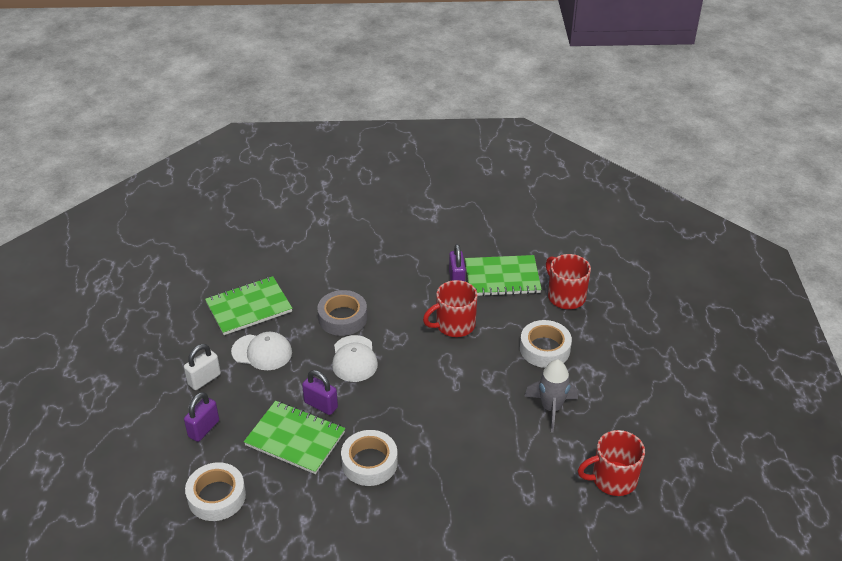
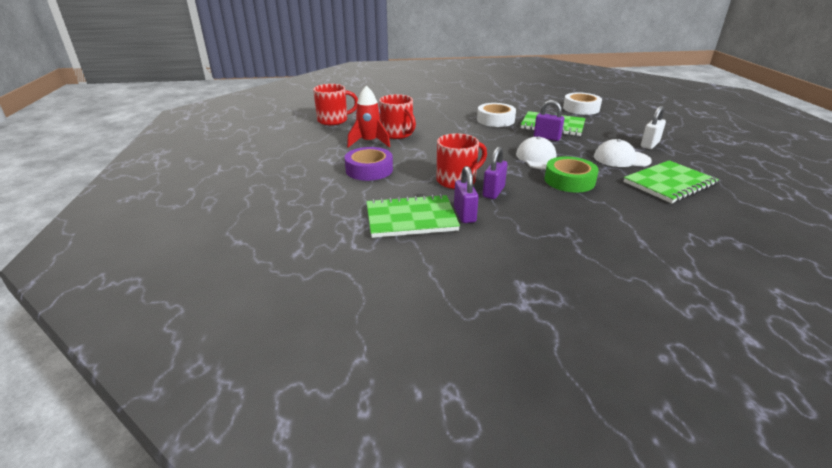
camera: 175 degrees right, 10 degrees down
(204, 429) = (620, 127): purple padlock -> purple padlock (493, 192)
(342, 318) = (569, 180): grey tape -> green tape
(544, 349) = (369, 170): white tape -> purple tape
(551, 408) = (369, 142): grey rocket -> red rocket
(565, 296) = (339, 206): red mug -> red mug (397, 134)

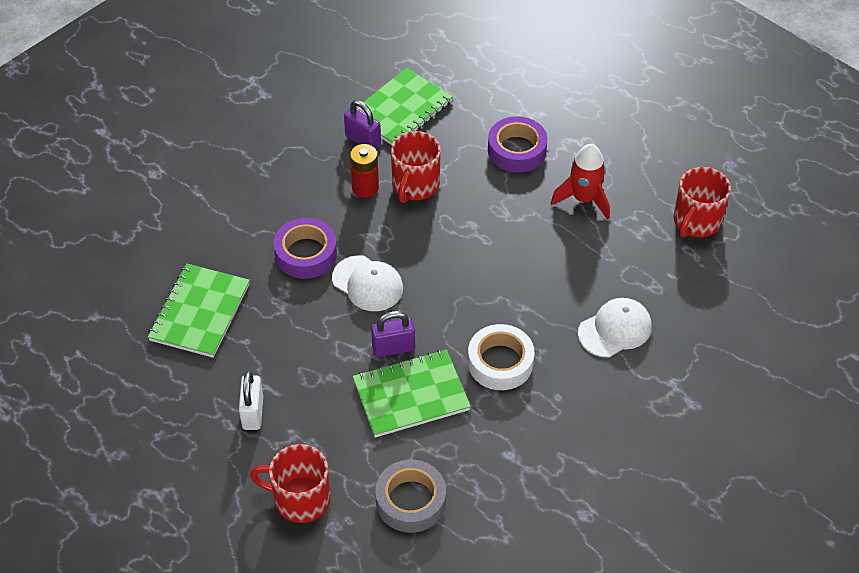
camera: 140 degrees right, 20 degrees up
(397, 134) = (578, 238): red mug -> red mug (300, 499)
(493, 192) = (365, 187): purple padlock -> red battery
(569, 180) = (306, 254): green tape -> purple tape
(581, 108) = (410, 501): white tape -> grey tape
(621, 159) = (273, 344): white cap -> white cap (615, 329)

